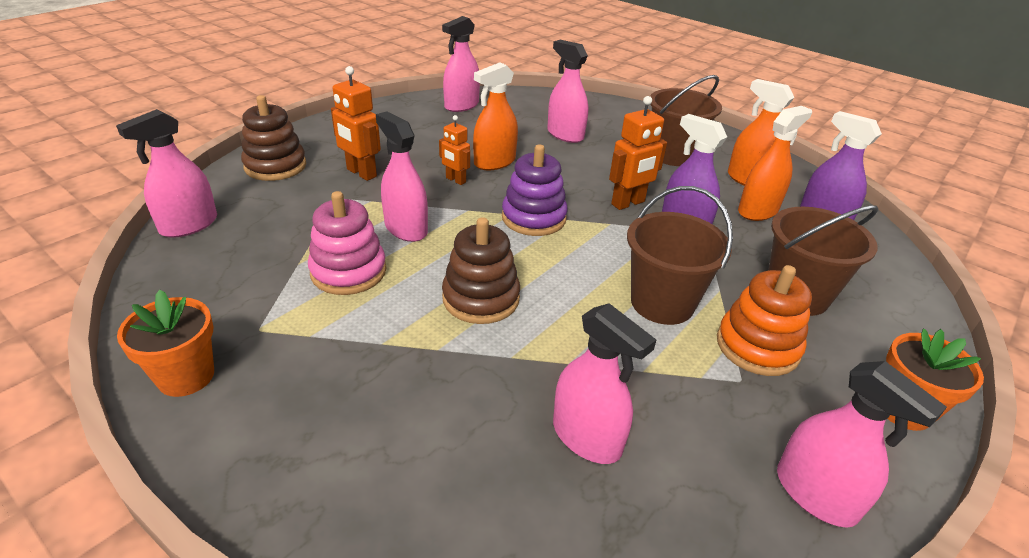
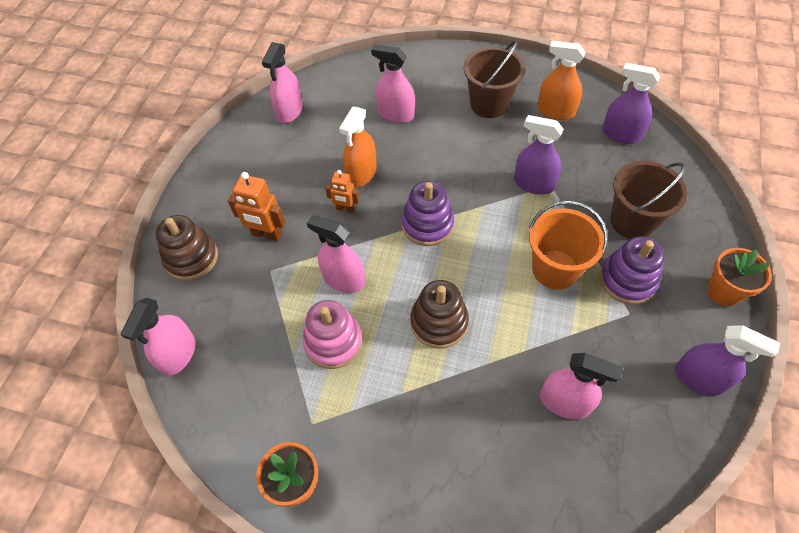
camera: 20 degrees left, 20 degrees up
(628, 203) = (484, 177): orange robot -> none
(662, 303) = (555, 269): brown bucket -> orange bucket
(757, 211) = (575, 144): orange spray bottle -> none
(757, 346) = (627, 280): orange stacking toy -> purple stacking toy
(815, 494) = (699, 378): pink spray bottle -> purple spray bottle

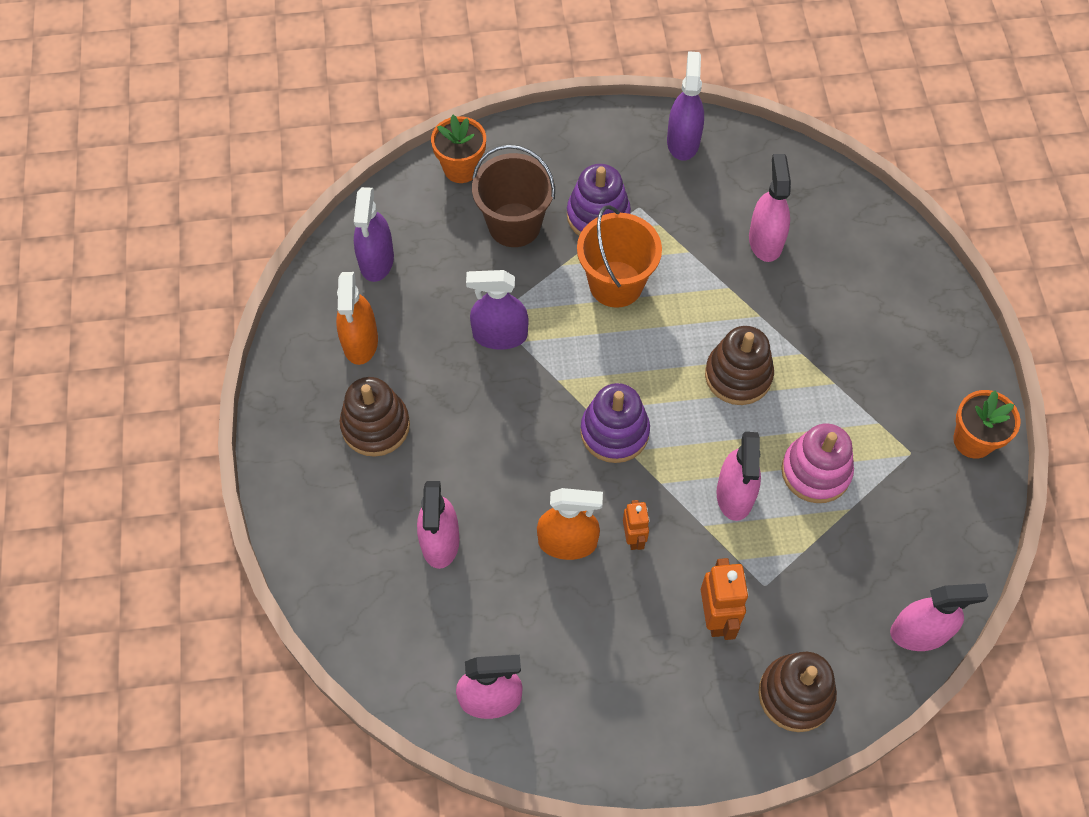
camera: 115 degrees left, 5 degrees up
(489, 104) = (375, 426): brown bucket -> brown stacking toy
(533, 184) = (500, 335): purple spray bottle -> purple spray bottle turned 90 degrees clockwise
(723, 292) = (573, 133): orange flower pot -> orange flower pot (461, 168)

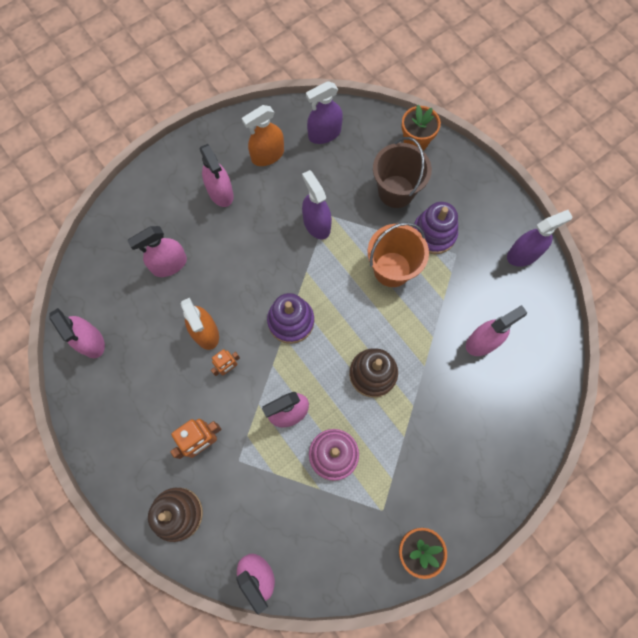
camera: 60 degrees right, 10 degrees up
(375, 426) = (220, 192): brown stacking toy -> pink spray bottle

